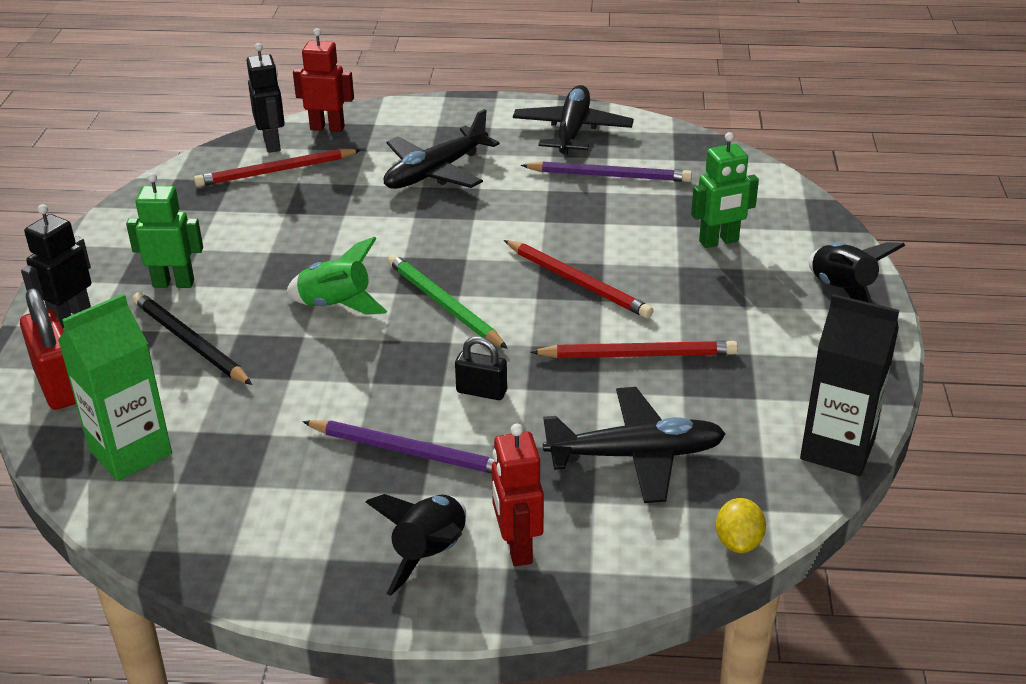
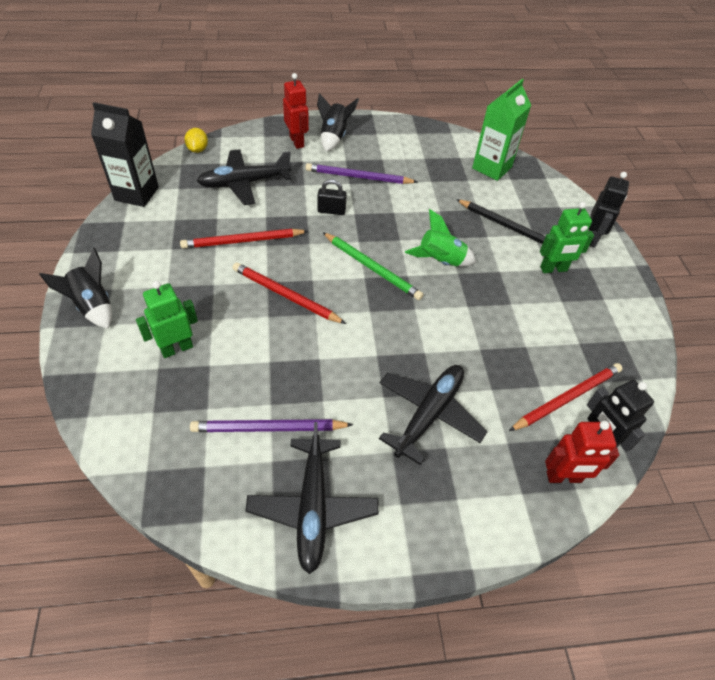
camera: 165 degrees right, 15 degrees up
(59, 385) = (556, 197): red padlock -> none

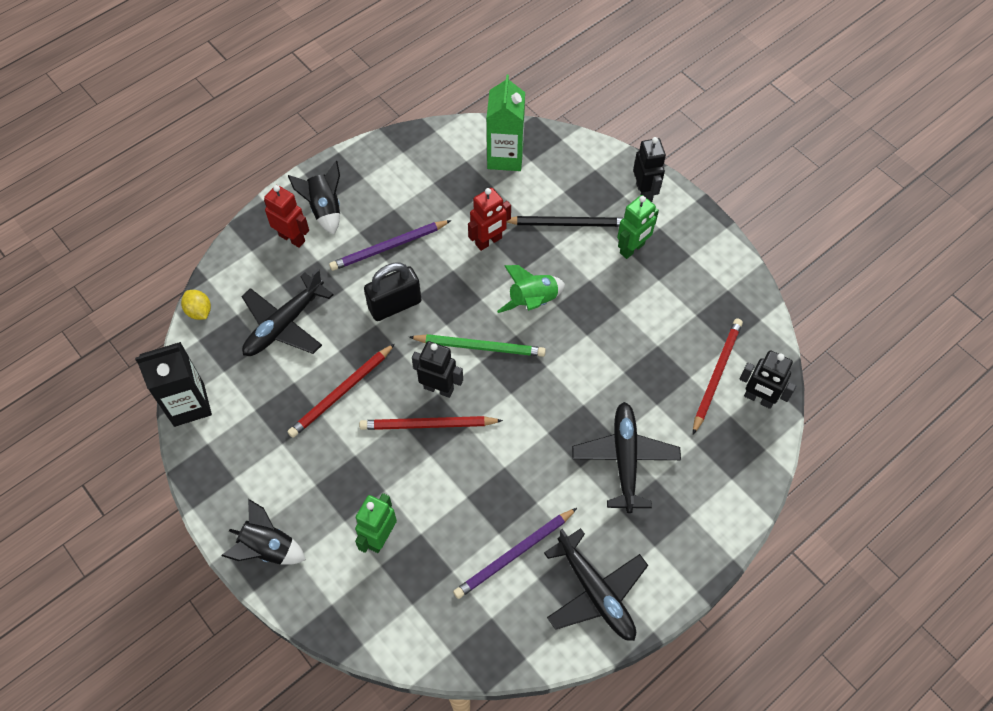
camera: 30 degrees left, 10 degrees up
(316, 277) = (439, 388): none -> black robot
(331, 211) = (395, 305): black padlock -> black padlock, size x1.67
(564, 477) = (752, 446): red robot -> red robot (489, 241)

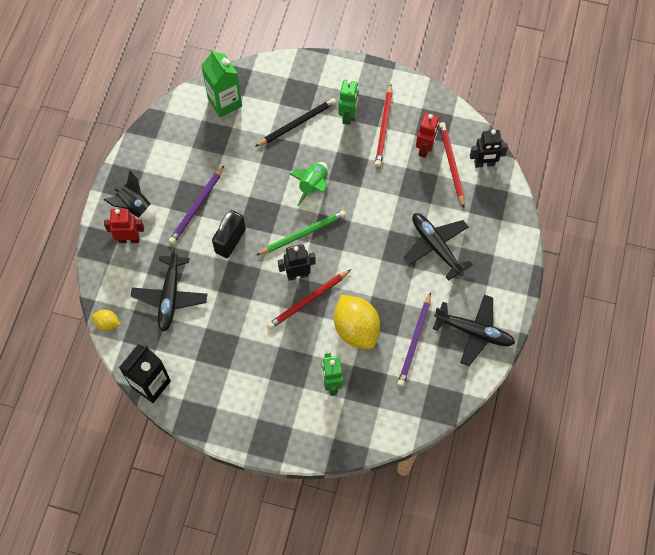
camera: 35 degrees left, 5 degrees up
(268, 548) = (271, 433): black rocket -> none
(341, 392) = (240, 315): red pencil -> red pencil (384, 127)
(456, 494) = (356, 329): none -> yellow lemon
(489, 241) = (257, 164): red robot -> red robot (425, 149)
(644, 192) = (329, 75): black robot -> none

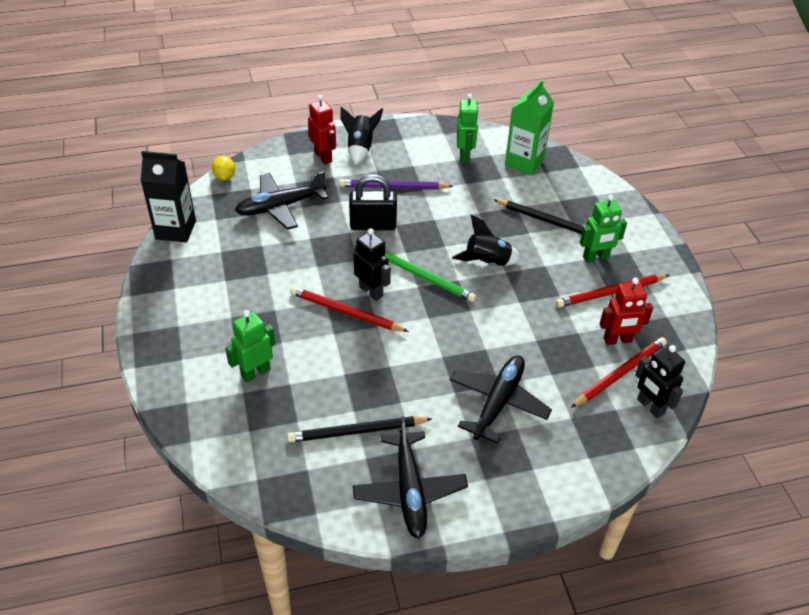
camera: 60 degrees right, 20 degrees down
(191, 138) = (465, 155): none -> green robot
(313, 186) = (487, 262): green rocket -> black rocket
(356, 329) = (337, 368): yellow lemon -> none
(415, 341) = (357, 431): purple pencil -> black pencil

